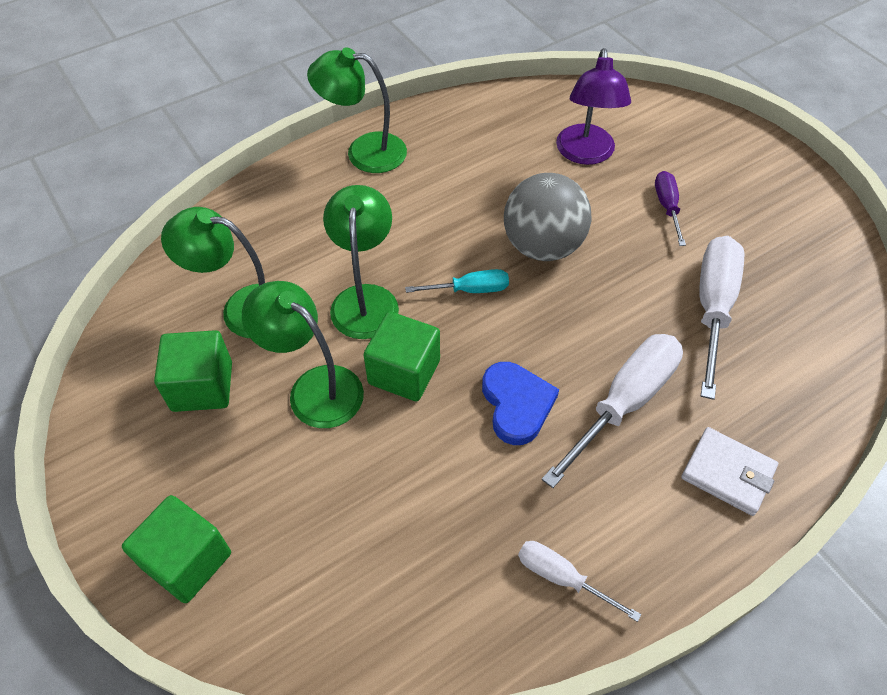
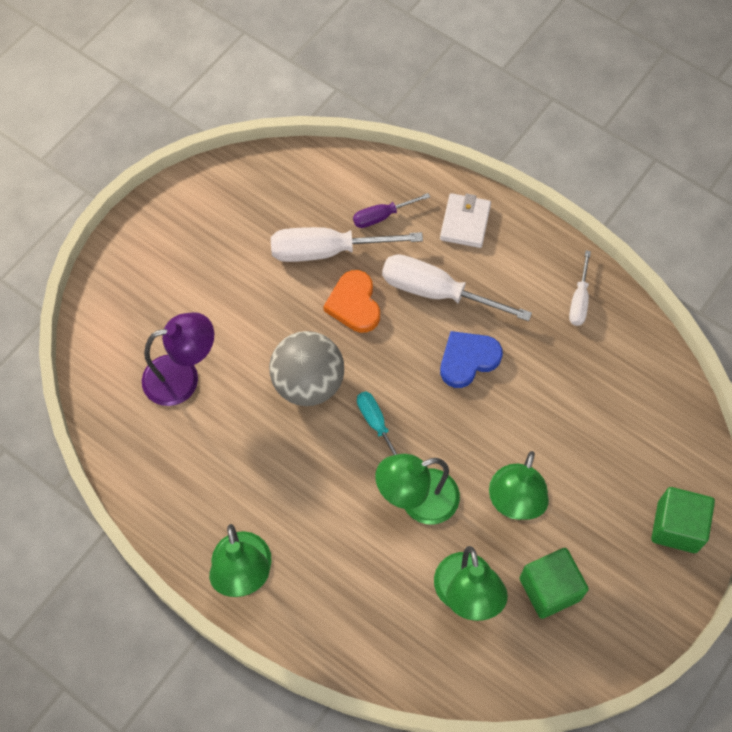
camera: 110 degrees left, 10 degrees up
(404, 372) = (473, 445): green cube -> none
(630, 313) = (354, 304): none -> orange heart
(667, 207) = (229, 299): purple screwdriver -> purple screwdriver (382, 216)

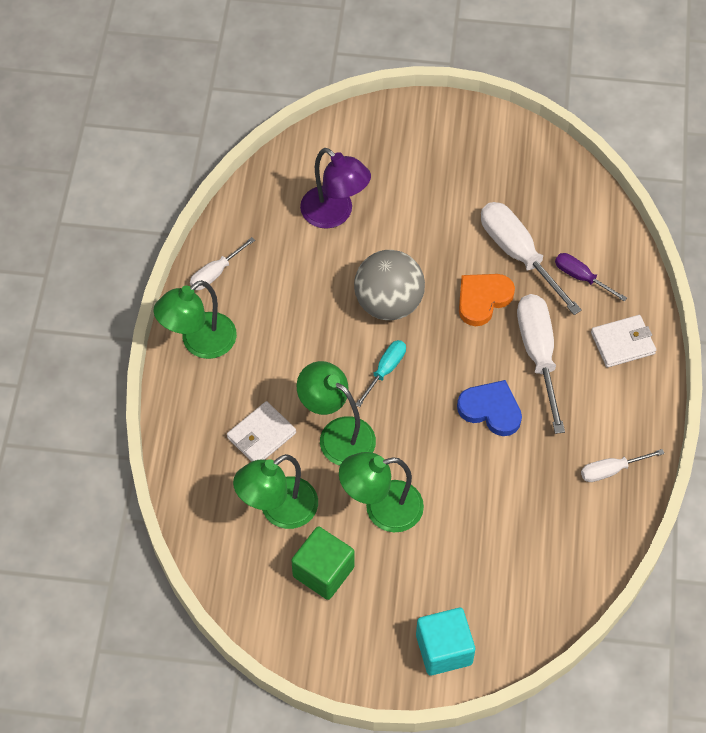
camera: 60 degrees right, 5 degrees down
(175, 518) = (216, 273): none -> white screwdriver
(379, 569) = (261, 435): none -> white wallet
(677, 527) = (444, 649): green cube -> turquoise cube

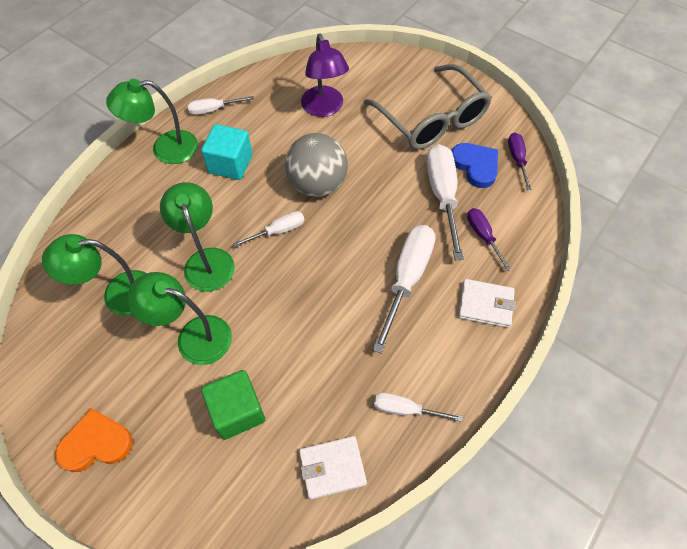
camera: 30 degrees right, 0 degrees up
(261, 435) = (152, 232): white wallet -> white wallet (332, 468)
(323, 572) = (110, 362): green cube -> green cube (237, 411)
(385, 370) = (278, 231): turquoise screwdriver -> white screwdriver
(444, 649) = (148, 490): turquoise cube -> turquoise cube (230, 164)
(455, 174) = (432, 119): none -> grey glasses
(483, 299) = (391, 215): orange heart -> orange heart (96, 443)
(491, 410) = (338, 303): blue heart -> blue heart (475, 166)
(566, 179) = (517, 159): none -> purple screwdriver

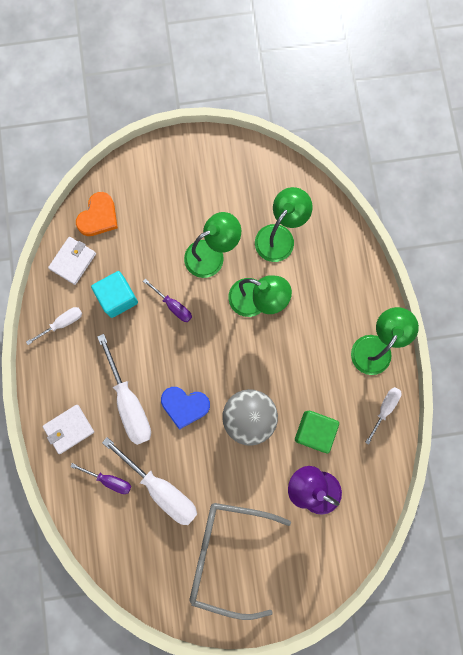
camera: 135 degrees right, 20 degrees up
(96, 443) = (197, 166): orange heart -> orange heart (98, 217)
(230, 164) = (320, 377): turquoise cube -> turquoise cube (118, 298)
(237, 411) = (146, 242): green cube -> green cube (314, 431)
(278, 231) = (237, 360): white screwdriver -> none
(475, 166) = (161, 538): blue heart -> blue heart (185, 406)
(517, 159) = (137, 573): purple screwdriver -> purple screwdriver (173, 306)

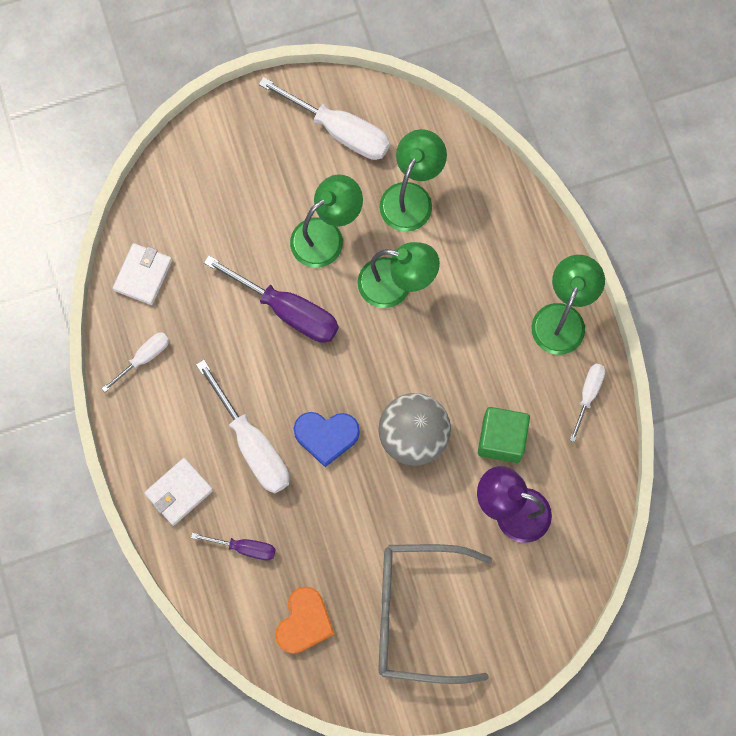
camera: 10 degrees left, 5 degrees down
(98, 217) = (166, 211): orange heart -> orange heart (304, 622)
(118, 298) = (212, 312): turquoise cube -> none
(161, 488) = (314, 546): white screwdriver -> white screwdriver (339, 130)
(173, 306) = (287, 310): purple screwdriver -> purple screwdriver, size x1.83

